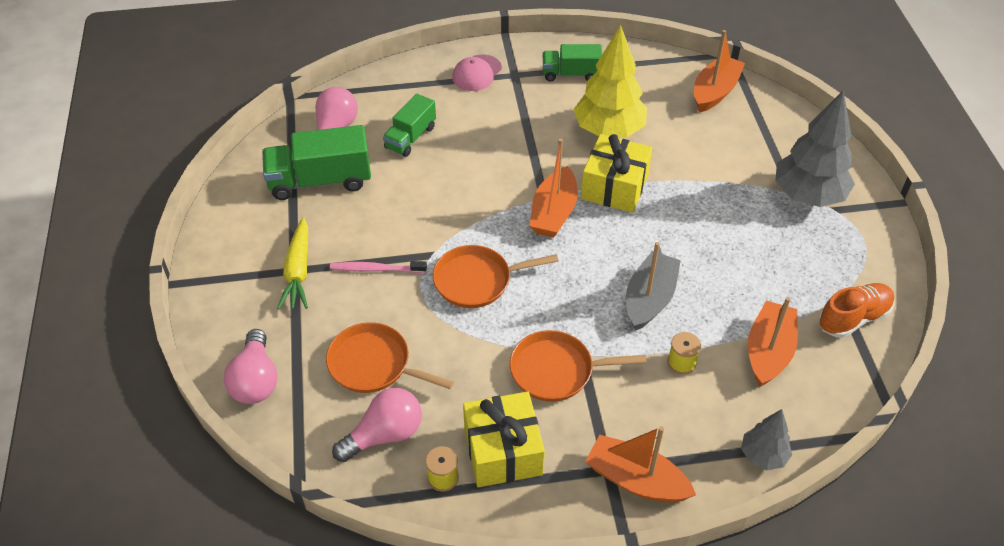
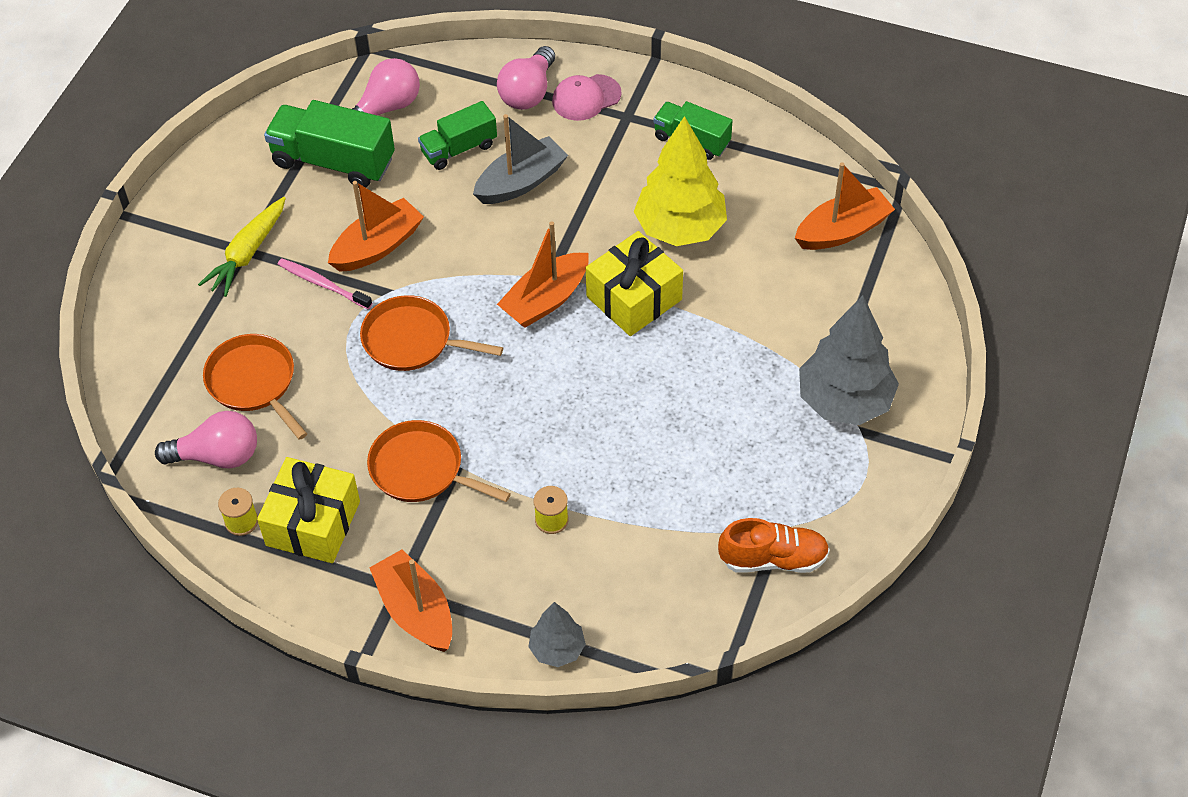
camera: 30 degrees right, 5 degrees up
(256, 380) = (139, 348): pink light bulb -> pink light bulb (528, 92)
(649, 299) = (572, 439): grey boat -> grey boat (521, 182)
(768, 351) = (651, 550): orange boat -> orange boat (377, 246)

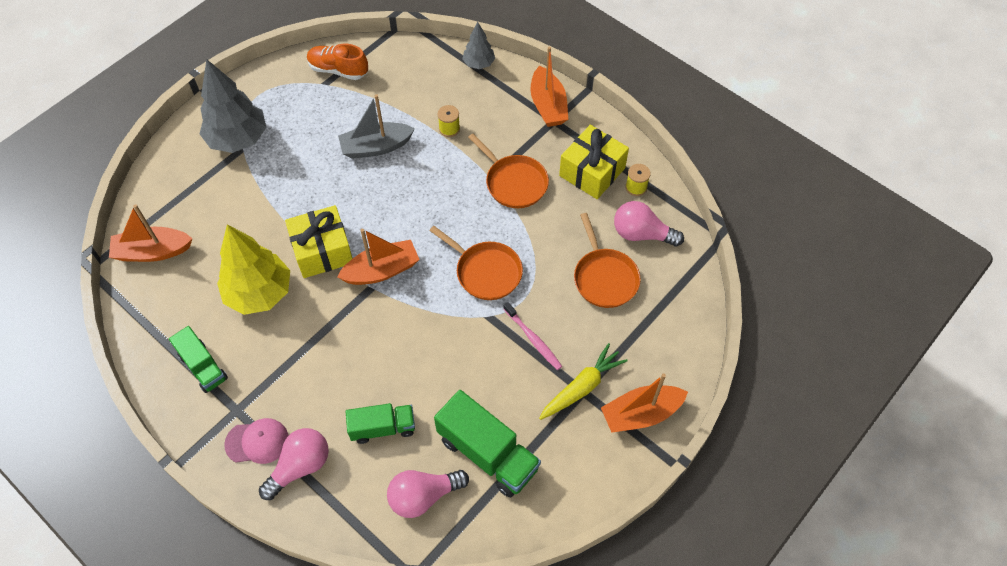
camera: 160 degrees left, 5 degrees up
(377, 246) = (481, 357): orange boat -> orange boat (641, 414)
(521, 182) = (350, 377): grey boat -> grey boat (376, 147)

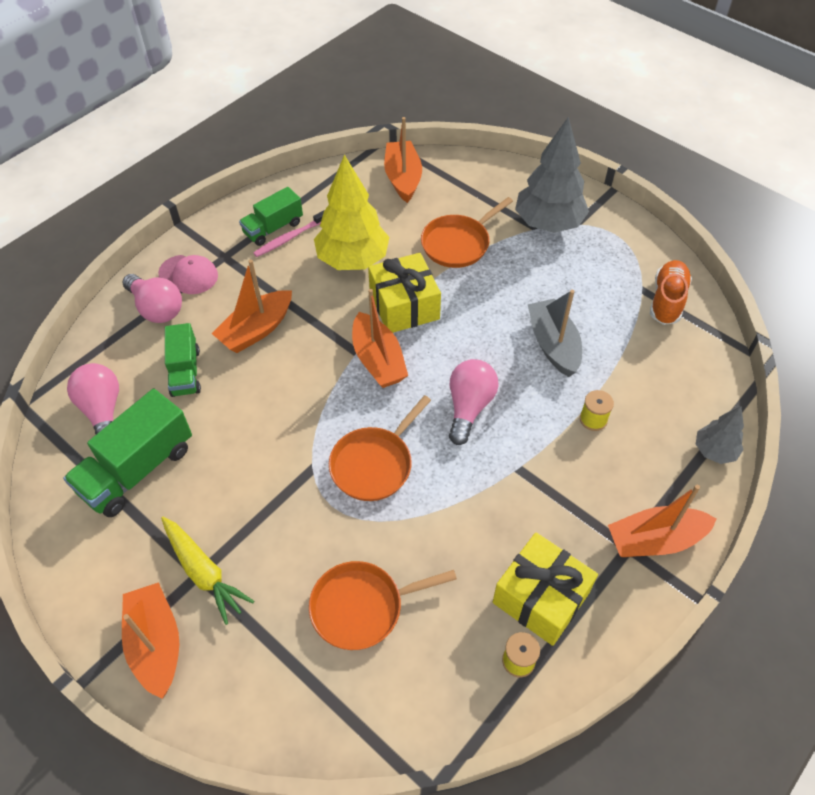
camera: 90 degrees right, 5 degrees down
(257, 442) = (188, 275): pink cap -> pink cap turned 60 degrees counterclockwise
(338, 371) = (256, 330): none -> orange boat
(514, 183) = (512, 496): orange pan -> orange pan (458, 244)
(533, 339) = (275, 517): pink toothbrush -> pink toothbrush (289, 238)
(641, 234) = (434, 664): pink light bulb -> pink light bulb (469, 407)

